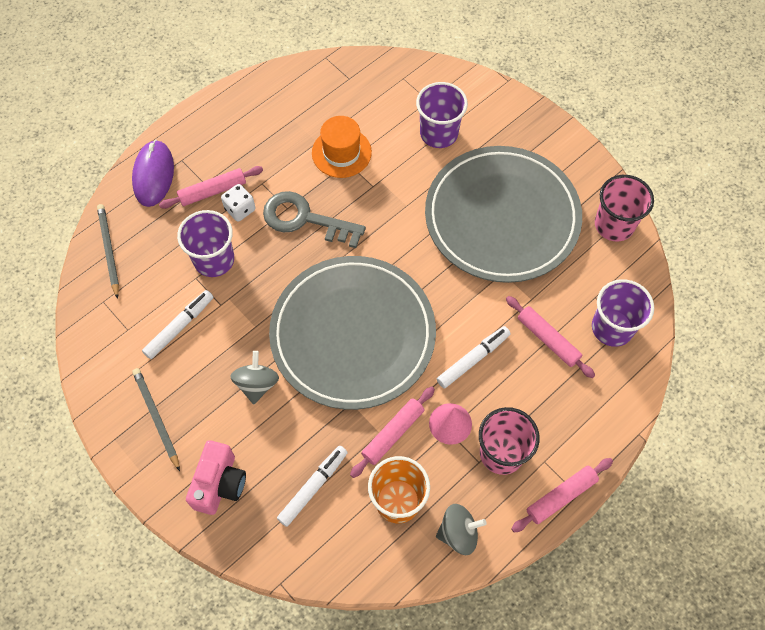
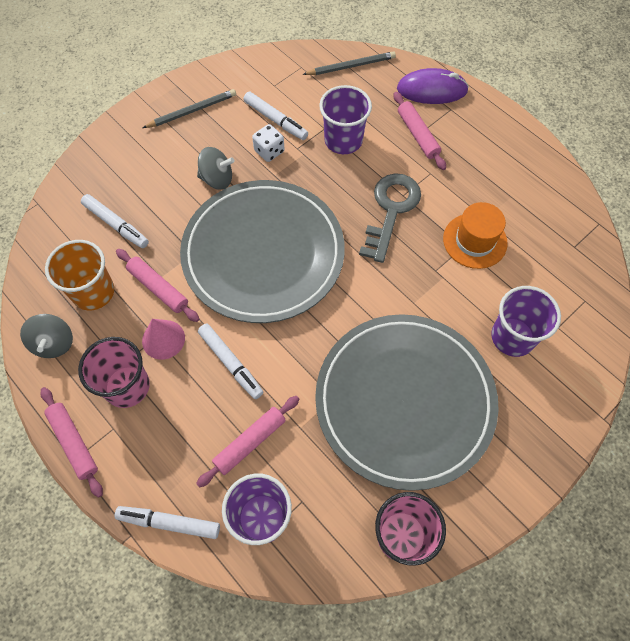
camera: 90 degrees right, 0 degrees up
(220, 484) = (129, 157): pink camera -> none
(240, 209) = (399, 157): white dice -> white dice (269, 151)
(624, 402) = (169, 523): none -> white marker

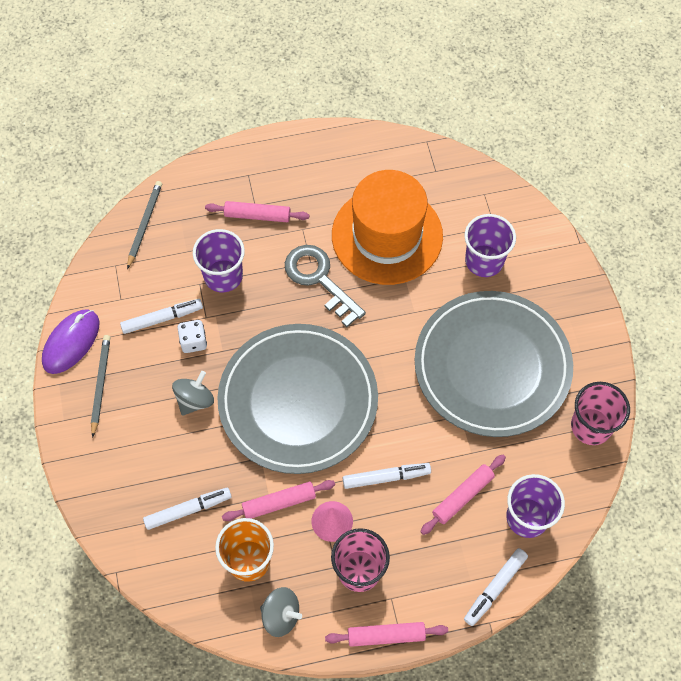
camera: 60 degrees left, 0 degrees up
(250, 442) = (462, 496): pink rolling pin -> pink rolling pin turned 60 degrees clockwise
(432, 90) = (217, 177): purple mouse -> purple mouse (71, 342)
(475, 241) = (387, 235): orange hat -> orange hat, size x1.87

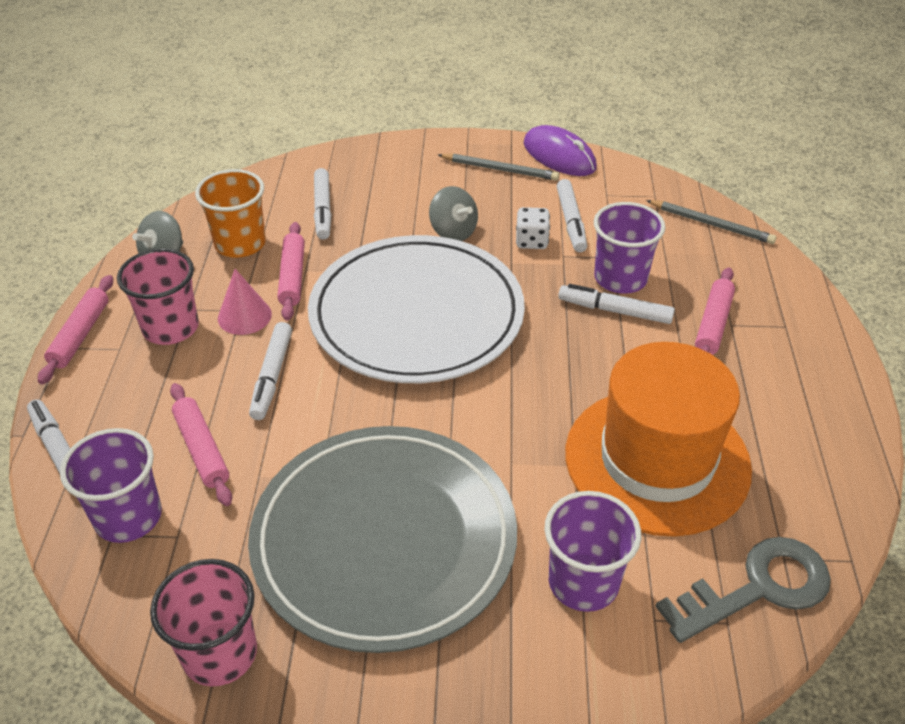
camera: 105 degrees right, 20 degrees down
(259, 275) = (615, 311): none -> white marker
(298, 401) = (416, 315): grey plate -> white plate
(319, 279) = (593, 368): grey key -> grey key (757, 588)

